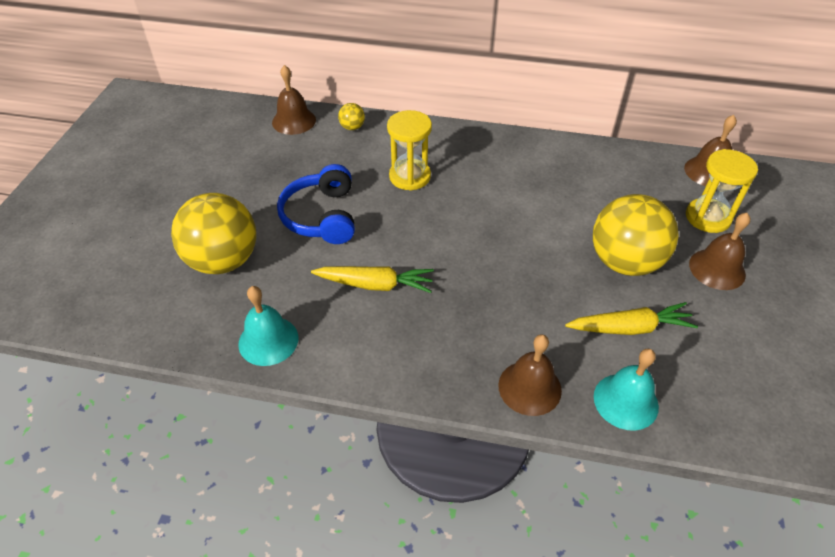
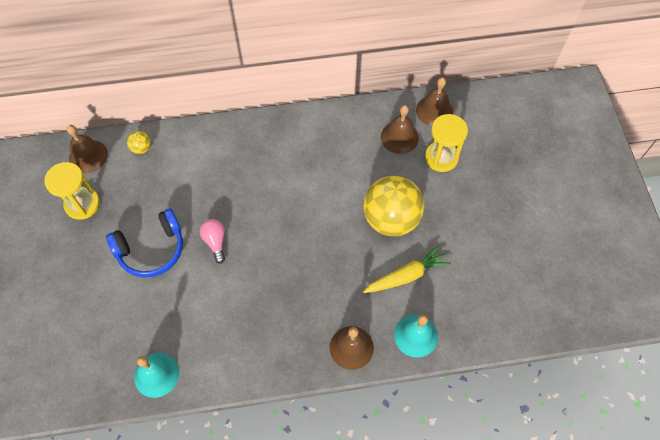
camera: 20 degrees left, 15 degrees up
(223, 260) = (91, 317): yellow ball -> none
(321, 216) = (151, 249): blue headphones -> blue headphones turned 90 degrees counterclockwise
(375, 285) = (217, 299): yellow carrot -> none
(397, 228) = (215, 242): none -> pink light bulb
(410, 176) = (208, 187): yellow hourglass -> yellow hourglass (82, 204)
(717, 269) = (455, 204): brown bell -> brown bell (399, 137)

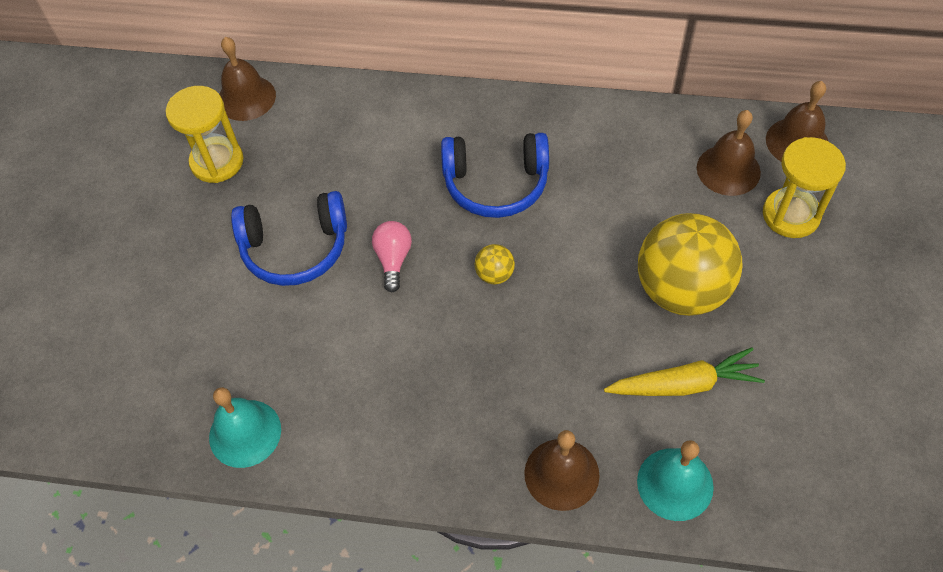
camera: 20 degrees right, 5 degrees down
(141, 148) = (325, 103): yellow ball -> yellow ball (494, 274)
(264, 178) = (496, 184): none -> blue headphones

